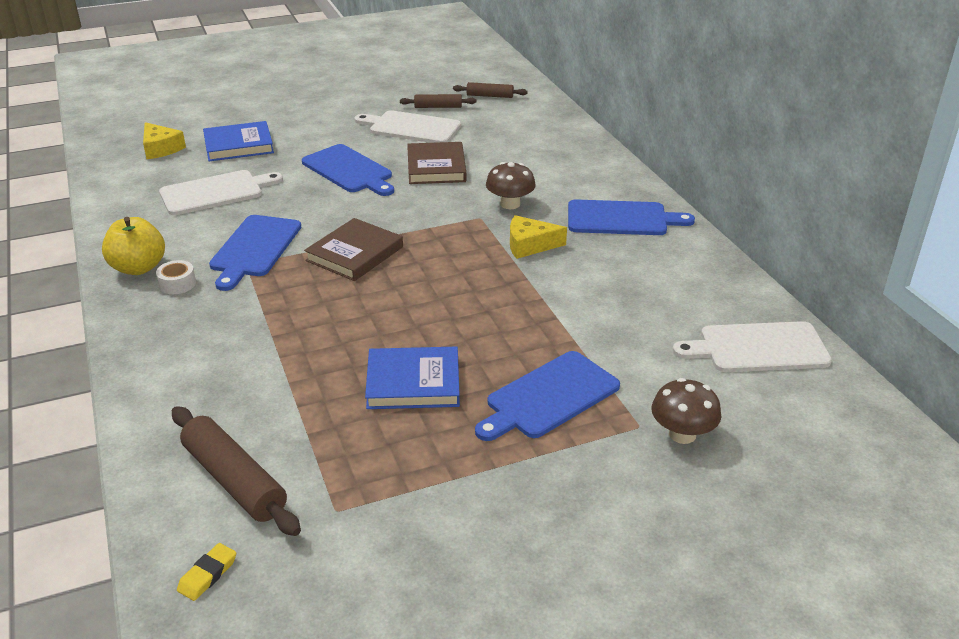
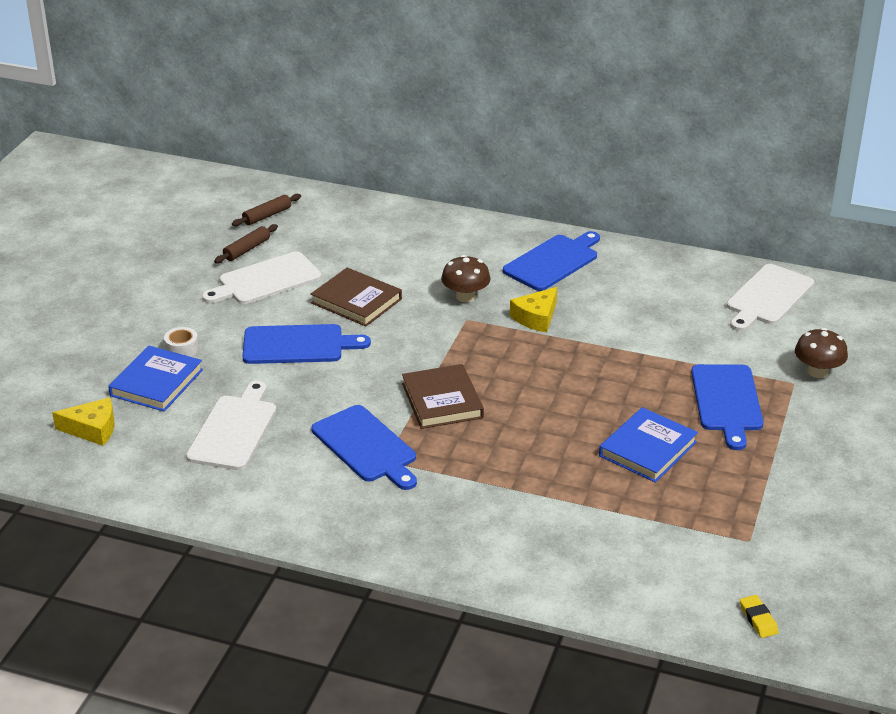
camera: 50 degrees left, 0 degrees up
(138, 268) = (315, 519): yellow apple -> none
(177, 284) = (371, 507): white tape -> white tape (182, 349)
(235, 480) = (672, 572): brown rolling pin -> none

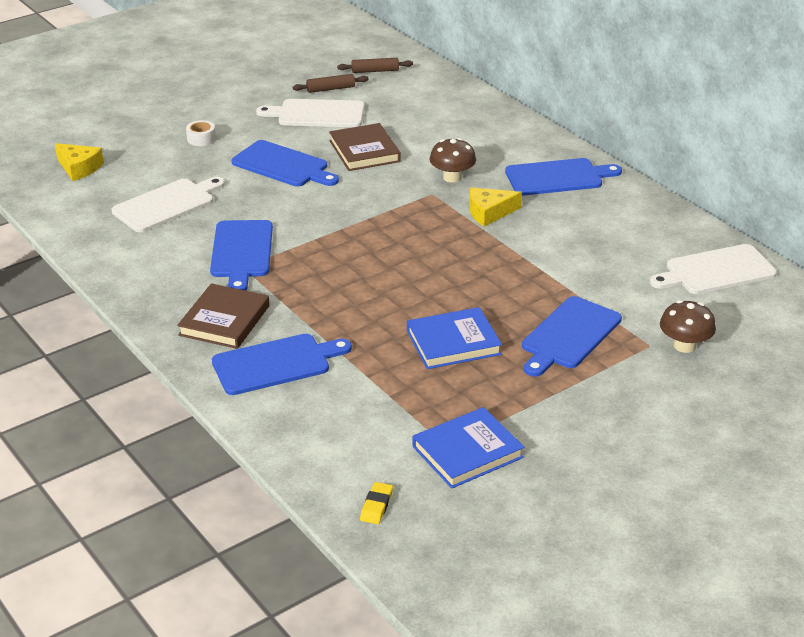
camera: 35 degrees right, 0 degrees up
(156, 383) = (156, 154): blue book -> blue book (467, 452)
(442, 401) = (337, 243): brown book -> brown book (224, 320)
(527, 537) = (275, 363): none -> blue cutting board

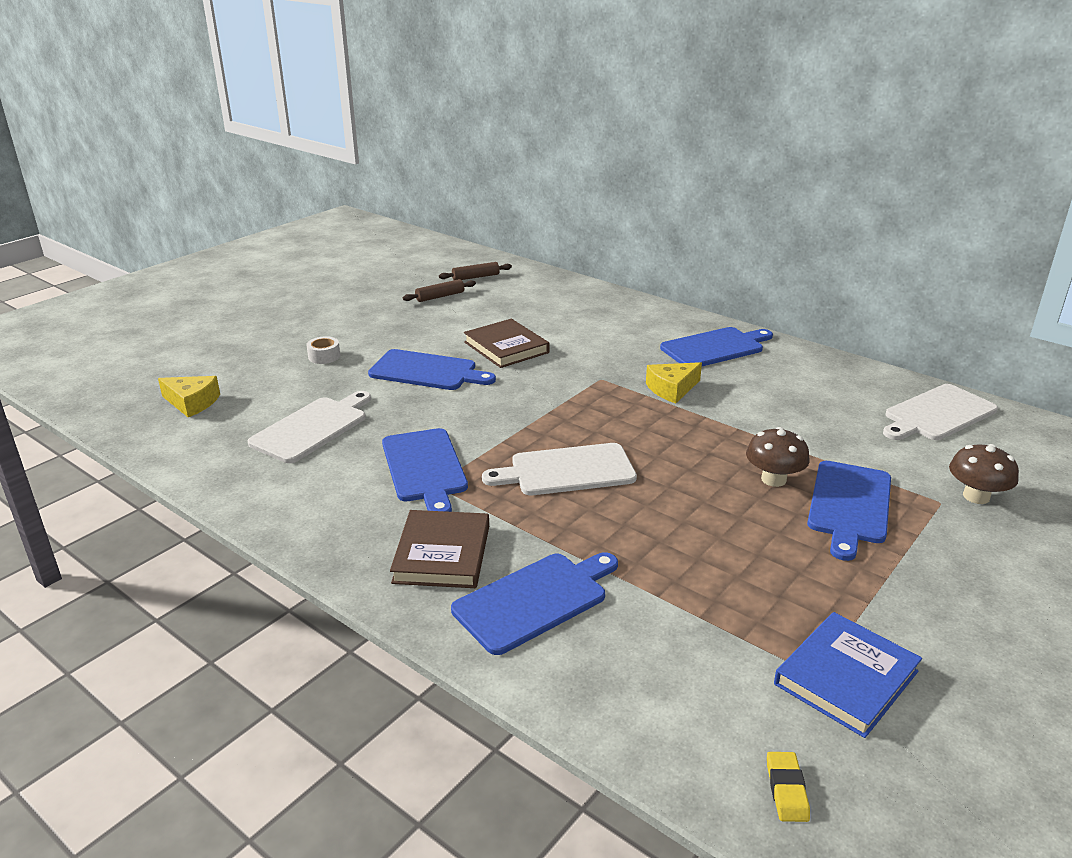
camera: 15 degrees left, 5 degrees down
(317, 114) = (438, 320): white cutting board -> white cutting board (567, 471)
(452, 177) = (611, 361): brown mushroom -> brown mushroom (773, 479)
(453, 342) = (730, 535): blue book -> none

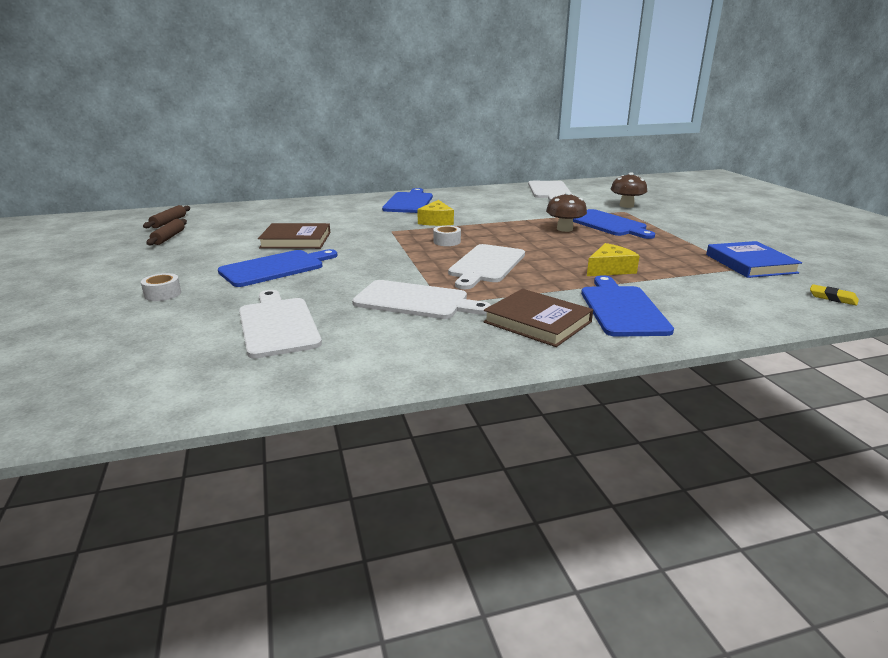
camera: 55 degrees left, 5 degrees down
(192, 403) = (107, 369): yellow cheese -> yellow cheese (610, 269)
(425, 468) = (415, 301): blue cutting board -> white cutting board
(611, 421) = (447, 241): none -> white tape

